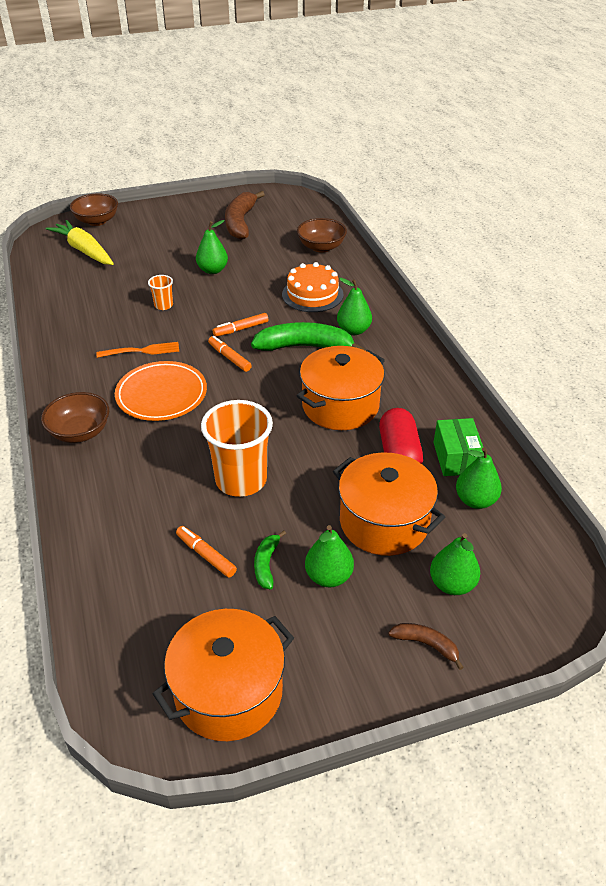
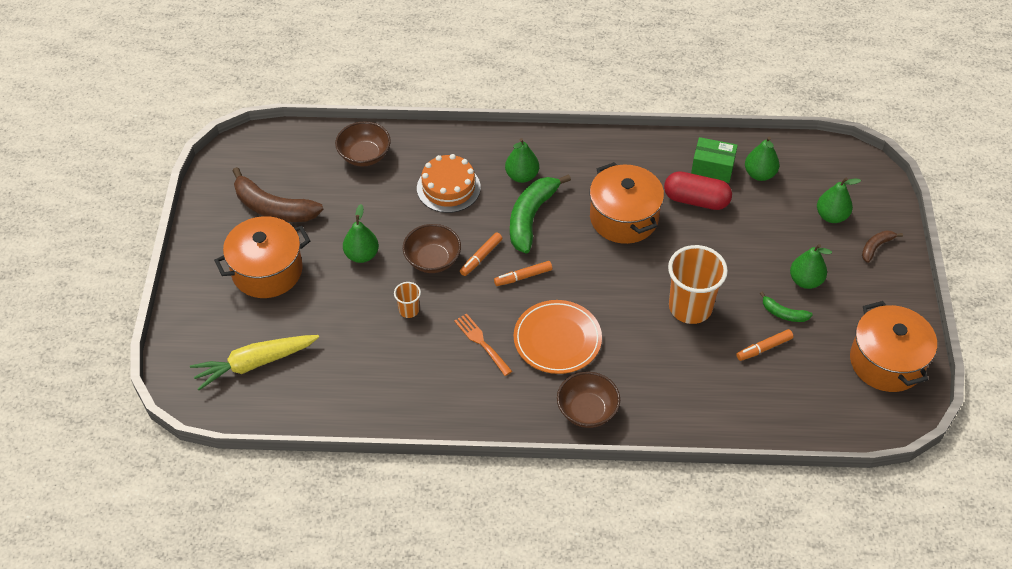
camera: 70 degrees left, 10 degrees up
(97, 221) = (189, 341): brown bowl -> brown bowl (432, 260)
(142, 351) = (481, 342): orange fork -> orange fork turned 45 degrees counterclockwise
(241, 329) = (481, 257): orange marker -> orange marker turned 45 degrees clockwise
(384, 522) = (764, 233): orange pot -> orange pot (267, 271)

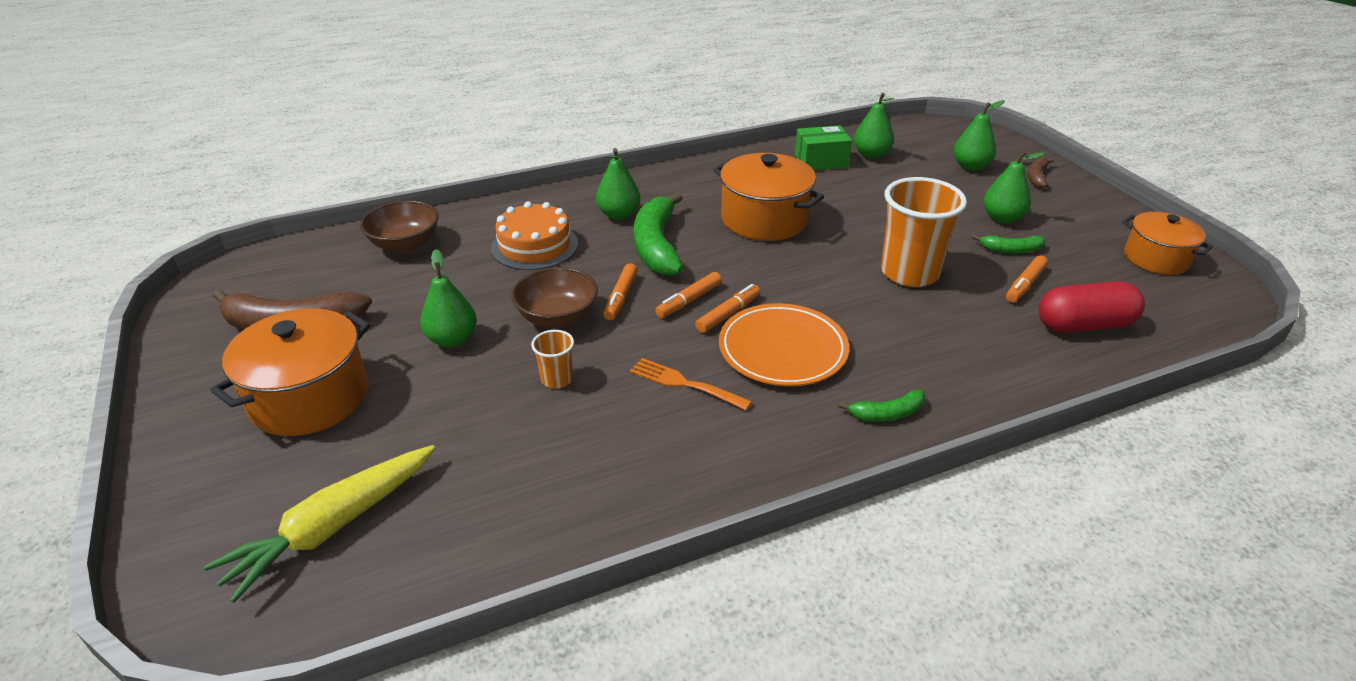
camera: 25 degrees left, 15 degrees down
(541, 298) = (728, 314): none -> orange marker
(587, 410) = (887, 414): brown bowl -> green banana
(696, 200) = (828, 187): red capsule -> red capsule (1084, 325)
(886, 362) = (1156, 259): orange pot -> orange pot, size x0.66

